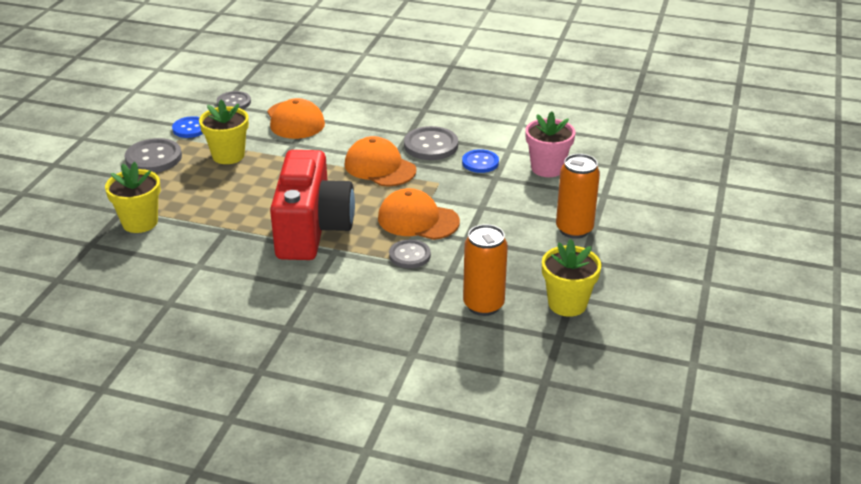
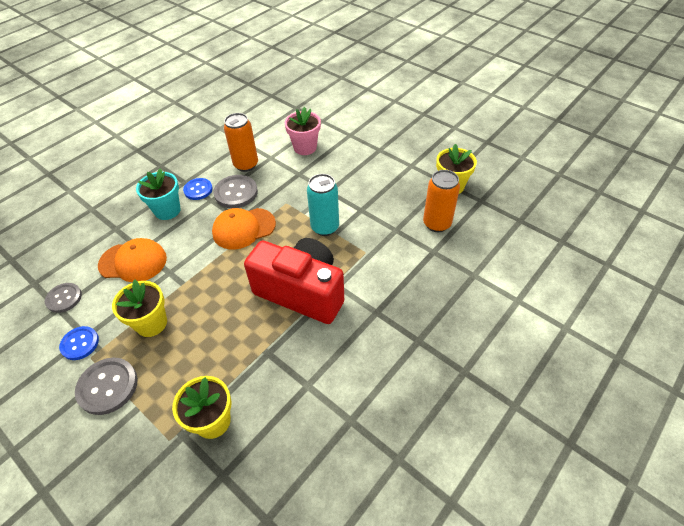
camera: 65 degrees left, 15 degrees up
(375, 114) = (167, 210): none -> turquoise flower pot
(409, 255) = (364, 244): grey button -> none
(418, 220) = (325, 227): orange cap -> turquoise can
(480, 162) = (276, 175): blue button -> blue button (198, 190)
(574, 229) = (378, 158): orange can -> orange can (246, 165)

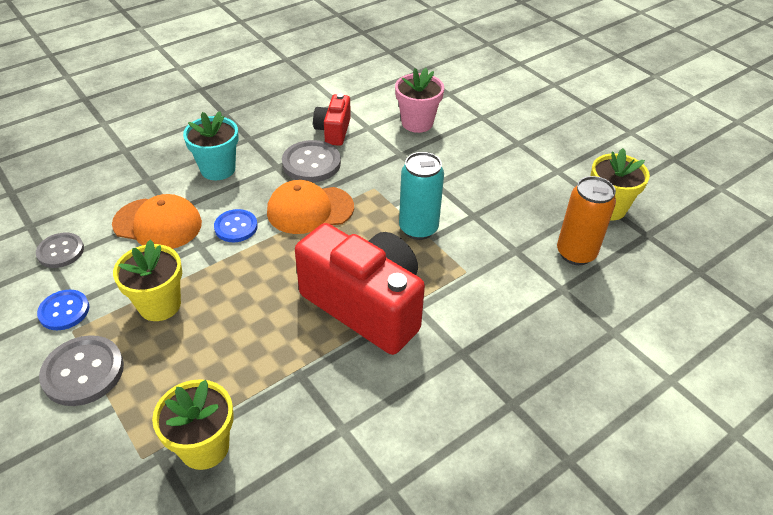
camera: 10 degrees right, 5 degrees down
(198, 190) = (264, 151): blue button -> blue button (236, 227)
(246, 165) = (333, 131): orange can -> red camera

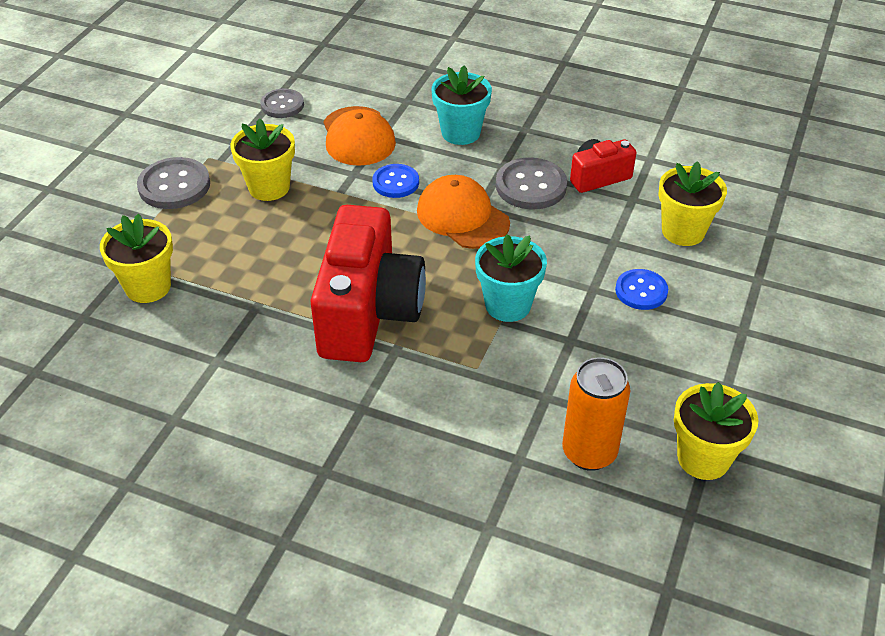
camera: 60 degrees right, 0 degrees up
(64, 311) = (224, 142): blue button -> blue button (641, 291)
(417, 123) = (683, 231): pink flower pot -> yellow flower pot
(418, 229) = (508, 305): turquoise can -> turquoise flower pot

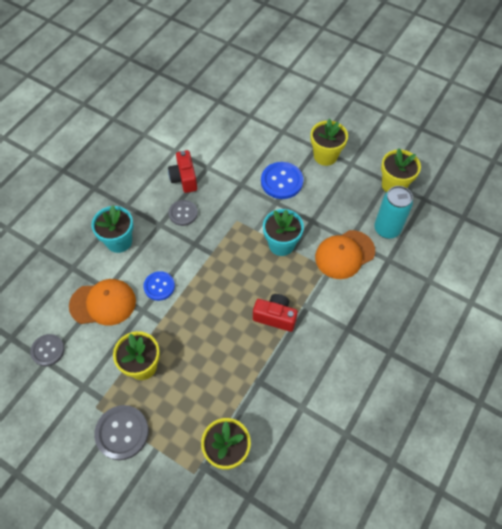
camera: 80 degrees left, 15 degrees up
(368, 313) = (275, 317): red camera -> red camera, size x0.49
(462, 217) = (202, 254): orange cap -> orange cap (344, 254)
(531, 186) = (183, 213): grey button -> grey button, size x0.66
(589, 452) = (387, 229): orange can -> turquoise can
(641, 291) = (281, 181): blue button -> blue button, size x1.51
(683, 231) = (240, 151): yellow flower pot -> yellow flower pot (325, 156)

